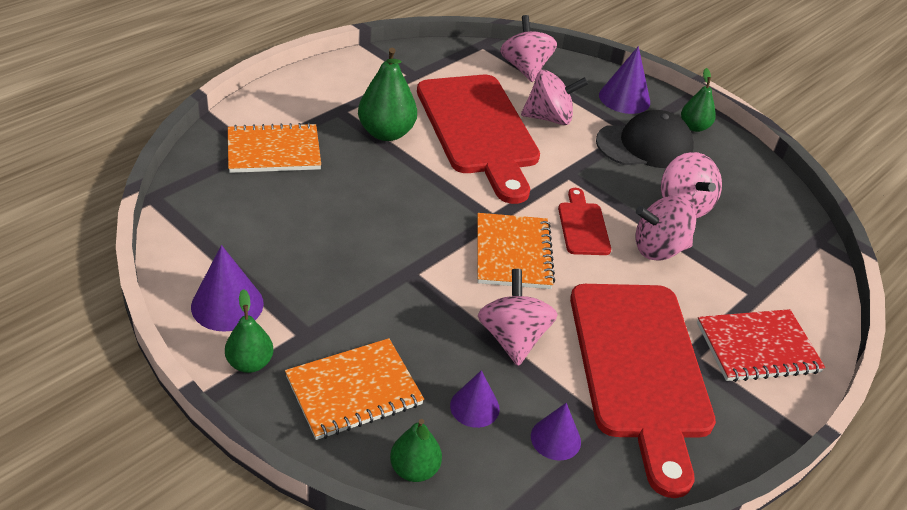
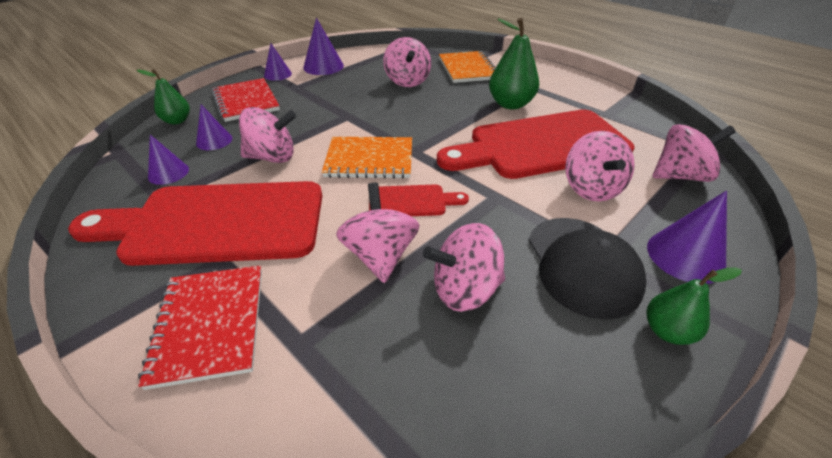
camera: 95 degrees right, 0 degrees up
(250, 363) = (277, 74): green pear -> purple cone
(306, 211) = (407, 81): none -> pink spinning top
(354, 390) = (246, 101): orange notebook -> red notebook

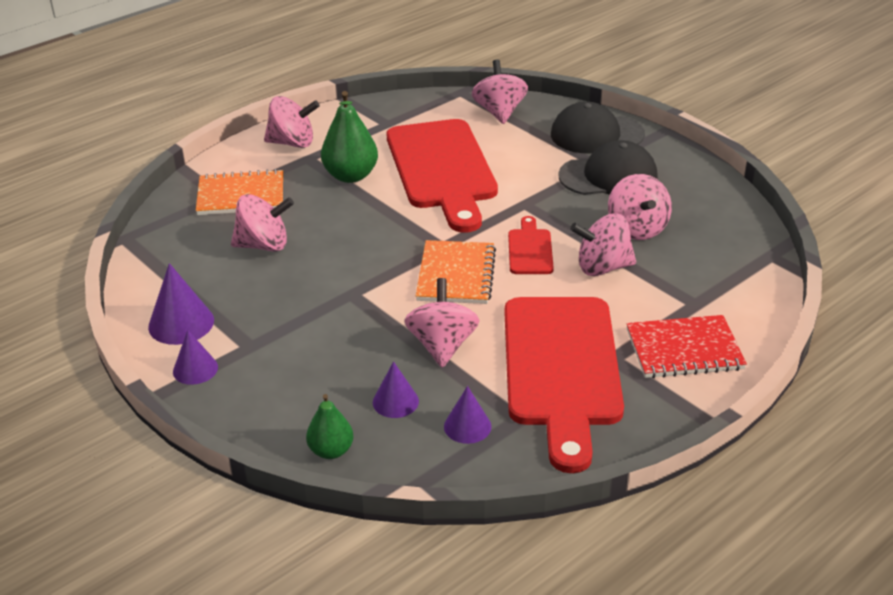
camera: 85 degrees left, 5 degrees down
(246, 101) = (286, 390): red notebook -> none
(591, 189) = (515, 156): pink spinning top -> pink spinning top (292, 143)
(667, 331) = (664, 157): green pear -> none
(685, 256) = (596, 134): purple cone -> black cap

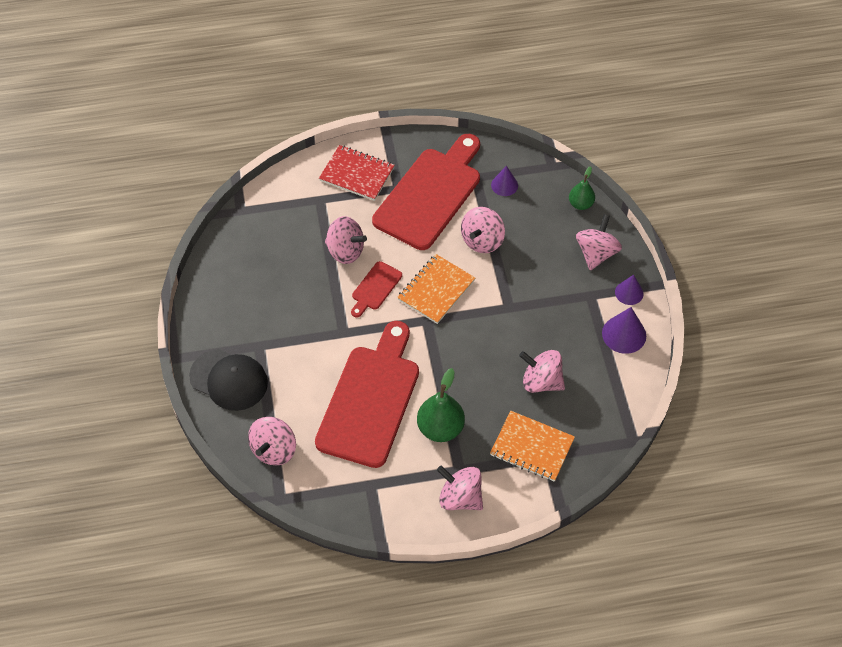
camera: 150 degrees left, 20 degrees up
(395, 401) = (531, 217): purple cone -> none
(608, 176) = (265, 329): black cap -> none
(637, 229) = (295, 271): pink spinning top -> pink spinning top (596, 253)

